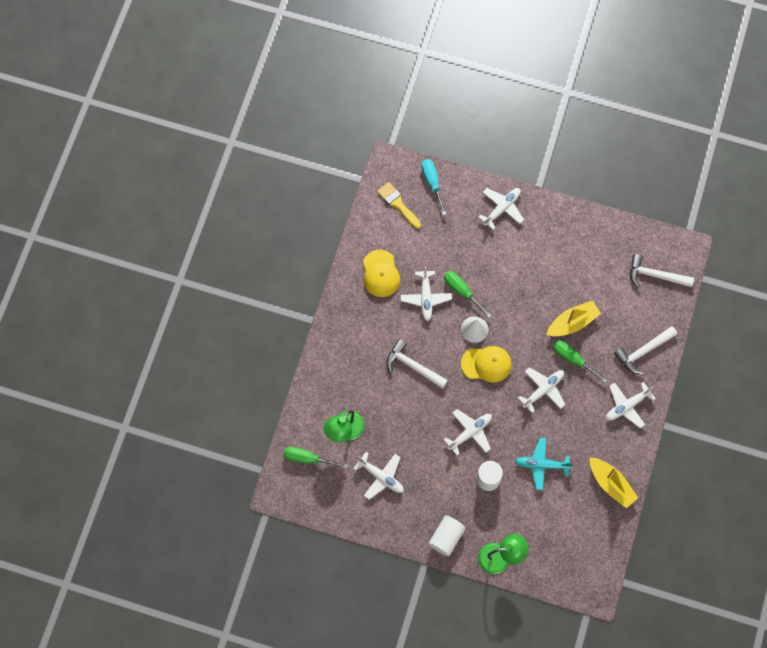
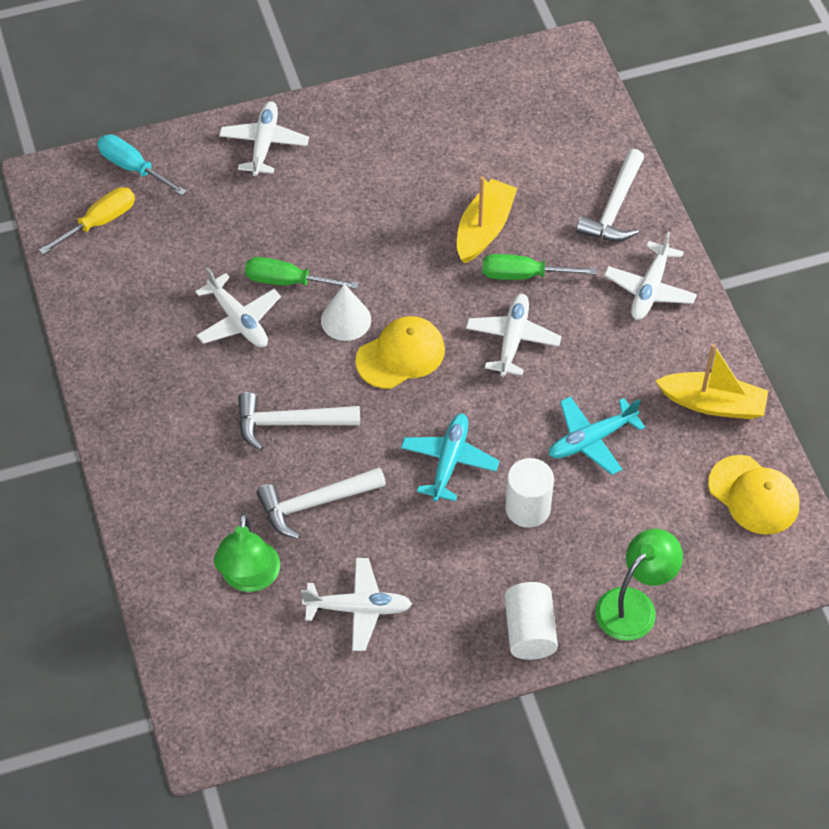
camera: 35 degrees left, 15 degrees down
(307, 458) = (218, 656): green screwdriver -> none
(380, 273) = (142, 328): yellow cap -> yellow cap (754, 495)
(398, 204) = (99, 222): yellow brush -> yellow screwdriver
(470, 432) = (449, 461): white plane -> turquoise plane
(655, 275) = (552, 106): white hammer -> white hammer (314, 504)

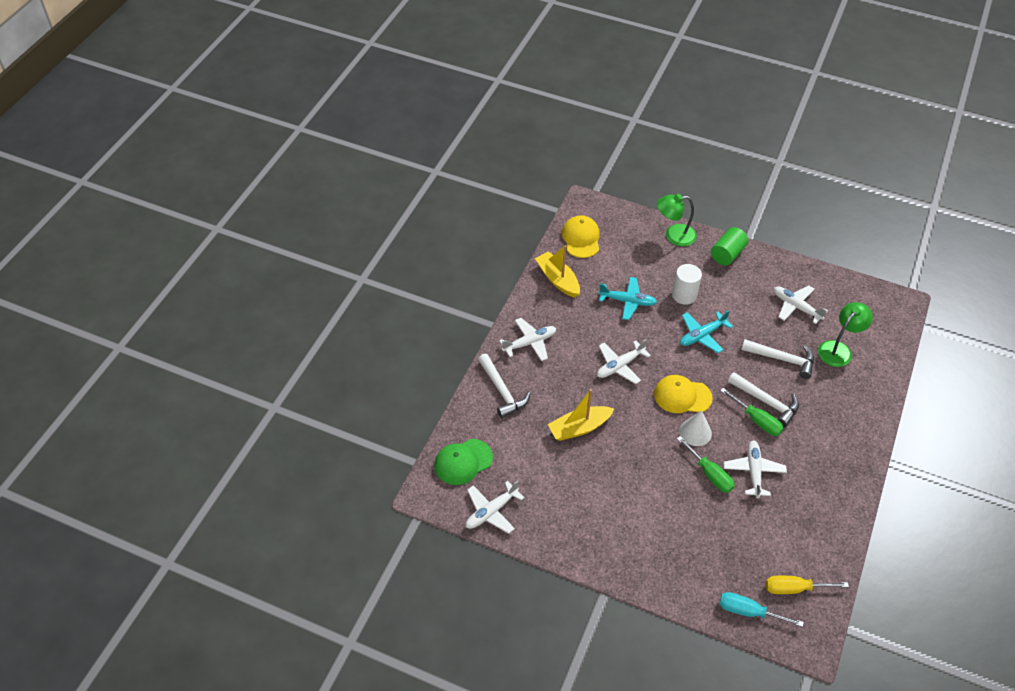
camera: 140 degrees left, 5 degrees down
(133, 167) = (749, 612): turquoise screwdriver -> turquoise screwdriver turned 120 degrees clockwise
(264, 143) = (655, 568): white plane -> white plane (491, 511)
(524, 275) = (583, 391): green screwdriver -> green screwdriver (756, 420)
(529, 631) = (727, 254): white cylinder -> green cylinder
(569, 106) = (463, 462): none -> green cap
(614, 208) = (502, 391): white hammer -> white hammer turned 90 degrees clockwise

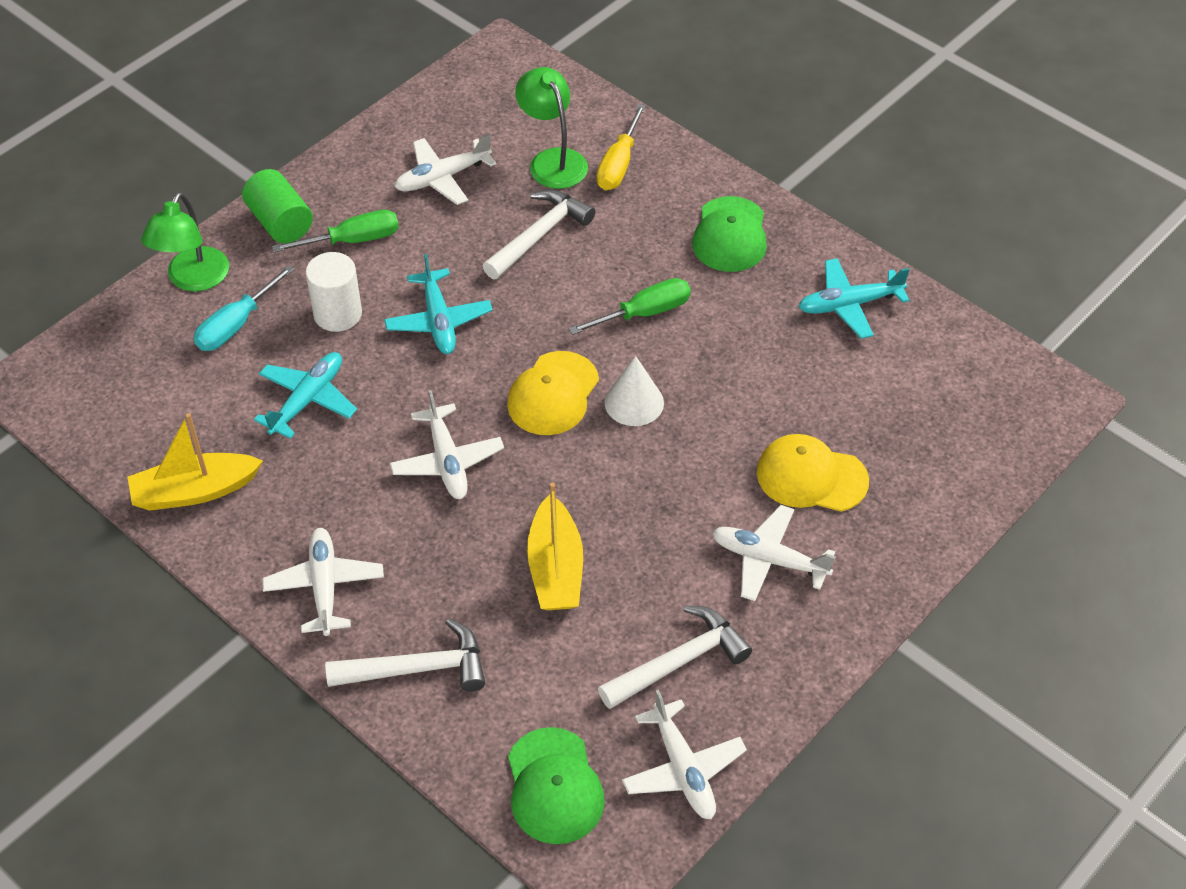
camera: 70 degrees left, 0 degrees up
(581, 238) = (114, 420): yellow cap -> yellow cap (811, 477)
(709, 474) = (723, 413): green screwdriver -> green screwdriver (352, 240)
(749, 612) = (988, 454): turquoise screwdriver -> turquoise screwdriver (236, 325)
(753, 471) = (739, 353): white plane -> white plane (768, 559)
(766, 402) = (614, 287): white hammer -> white hammer (679, 661)
(794, 588) = (964, 382): yellow screwdriver -> yellow screwdriver (619, 164)
(819, 516) = (849, 305): none -> turquoise plane
(835, 445) = (730, 235): none -> green cap

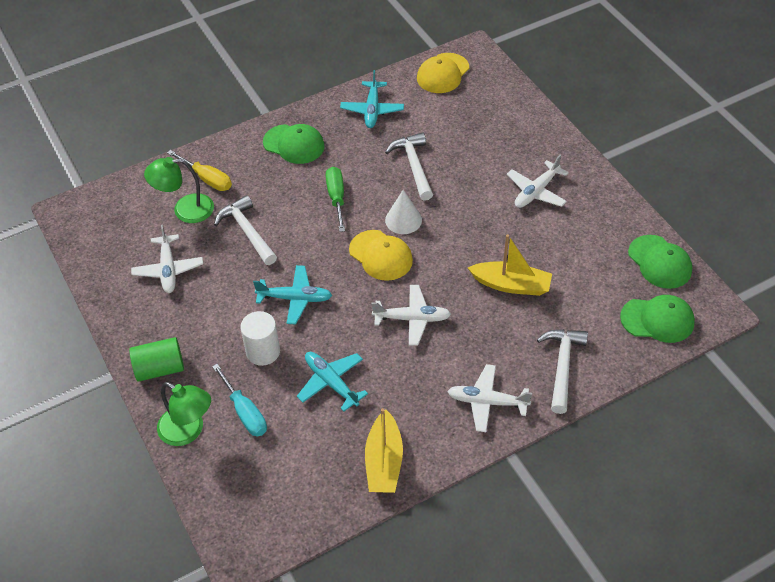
camera: 70 degrees left, 0 degrees up
(352, 240) = (199, 330): green screwdriver -> none
(679, 661) = (591, 246): white hammer -> white hammer (413, 166)
(683, 769) = (659, 262): white plane -> green cap
(811, 477) = (487, 159): yellow cap -> yellow cap (443, 73)

